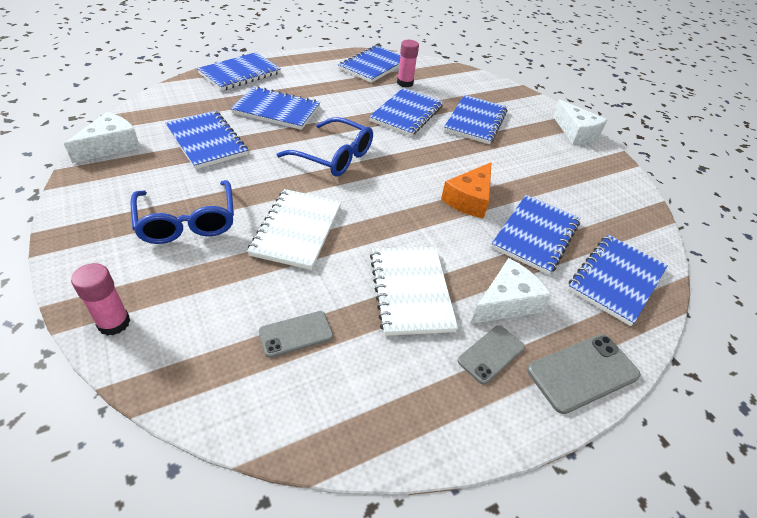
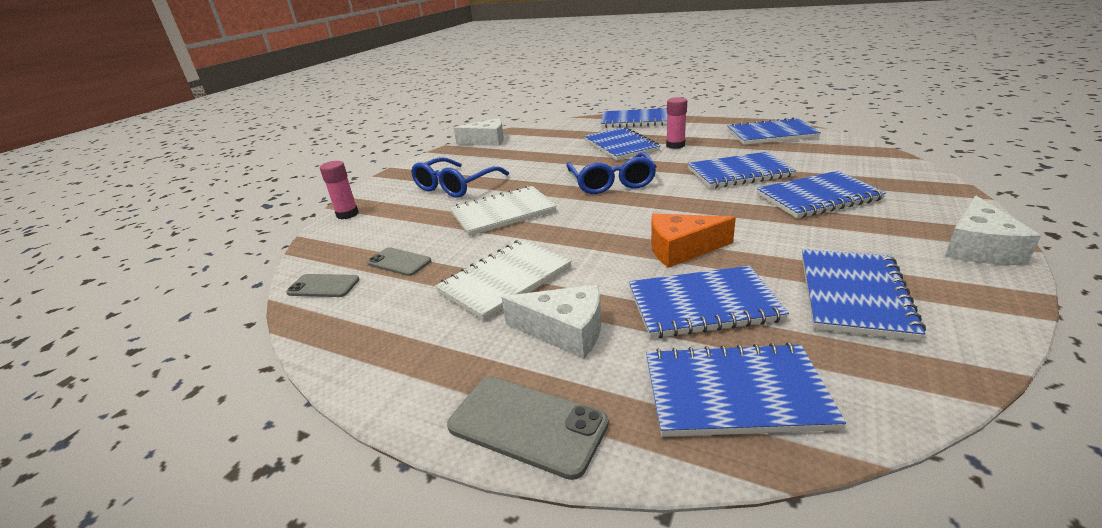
camera: 60 degrees right, 15 degrees down
(206, 141) = (540, 151): blue notebook -> blue notebook (853, 294)
(405, 83) = (783, 152): pink glue stick -> pink glue stick (675, 145)
(491, 354) = (481, 352): grey phone -> grey phone (323, 286)

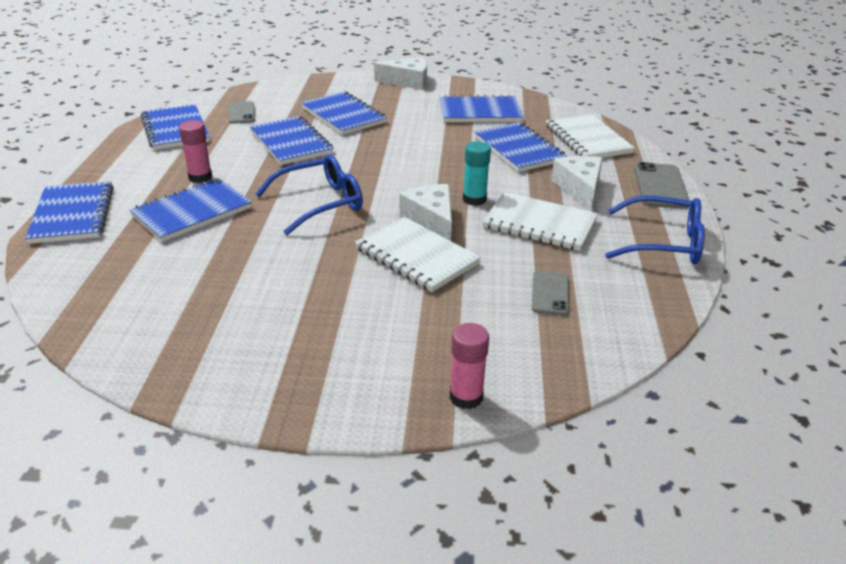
camera: 115 degrees left, 5 degrees up
(323, 286) = (621, 327): grey phone -> grey phone (242, 113)
(456, 186) = (344, 319): blue glasses -> blue glasses (663, 242)
(487, 141) = (129, 349): white cheese -> white cheese (431, 220)
(579, 250) = (474, 199): none -> turquoise glue stick
(681, 249) = (451, 159): orange cheese -> none
(735, 393) = (588, 139): blue notebook -> white notebook

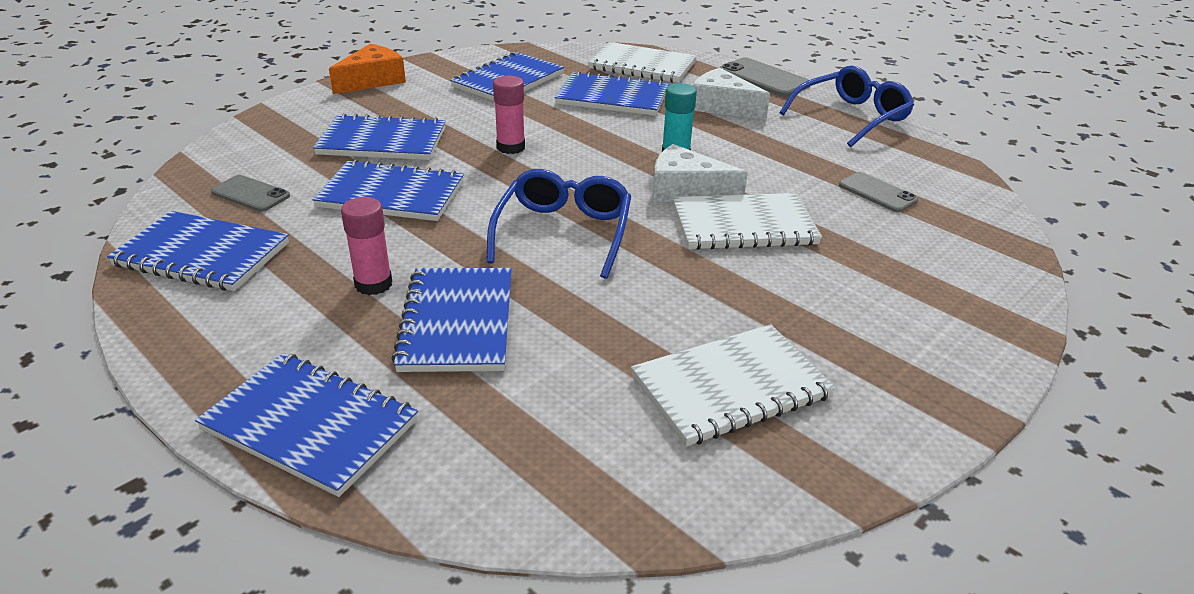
camera: 50 degrees left, 0 degrees up
(408, 82) = (372, 80): white cheese -> orange cheese
(466, 397) = (1002, 298): pink glue stick -> pink glue stick (510, 147)
(539, 224) = (759, 148): white notebook -> white notebook (730, 387)

